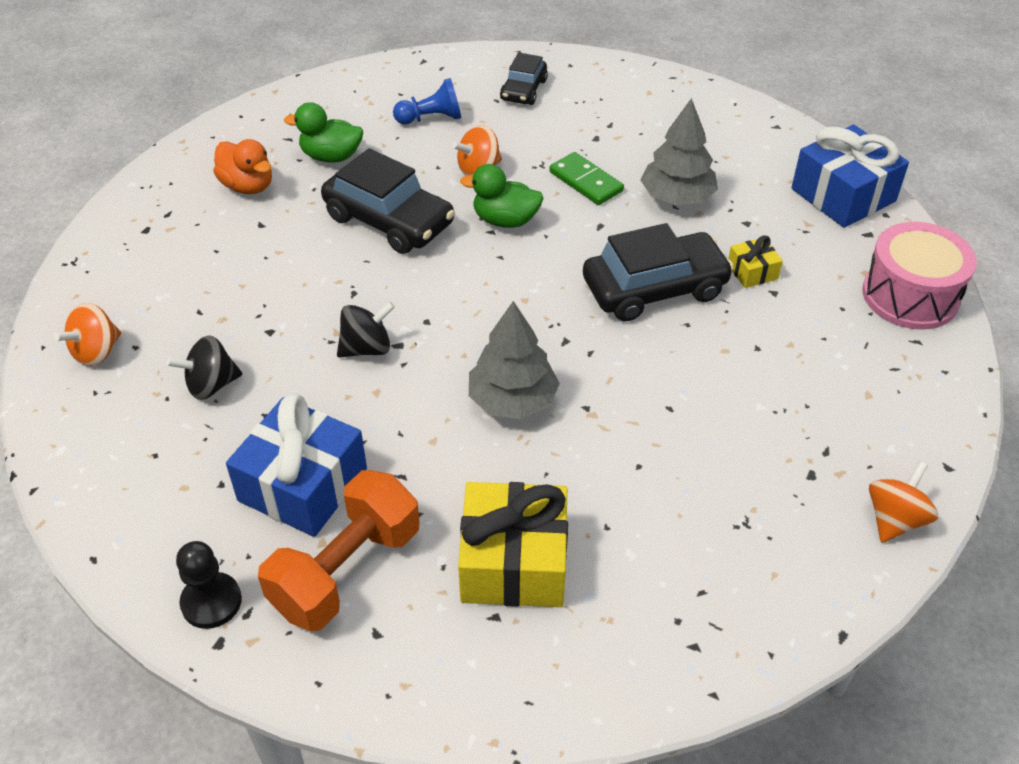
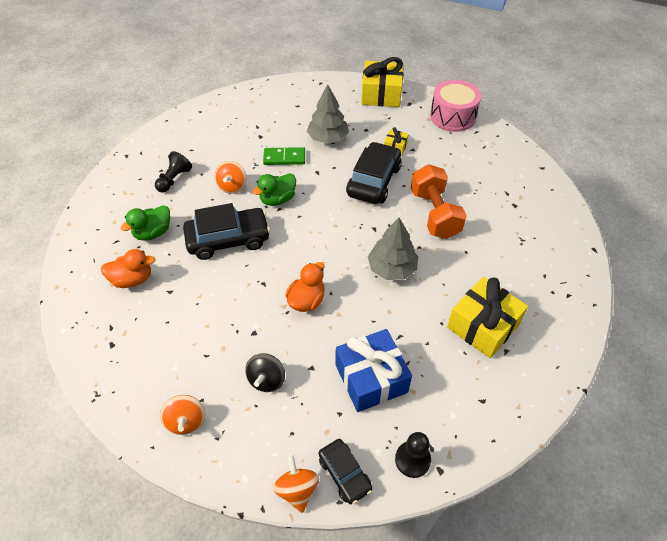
camera: 50 degrees left, 5 degrees up
(346, 570) = (438, 391): orange dumbbell -> orange dumbbell (434, 214)
(367, 348) = (306, 300): black spinning top -> orange duck
(431, 118) = (174, 179): blue pawn -> black pawn
(524, 90) = (197, 136): black car -> black car (344, 474)
(843, 195) = (381, 94): blue gift -> yellow gift
(894, 519) = (554, 198): orange spinning top -> orange spinning top (297, 489)

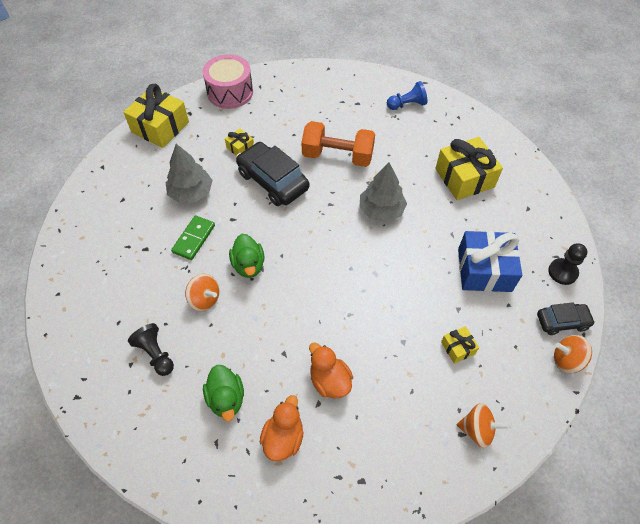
camera: 65 degrees left, 5 degrees up
(228, 239) = (277, 327): black car -> none
(267, 380) = (458, 348): black spinning top -> yellow gift
(306, 300) = (386, 286): orange duck -> orange duck (329, 380)
(547, 244) = (407, 105): none -> blue pawn

